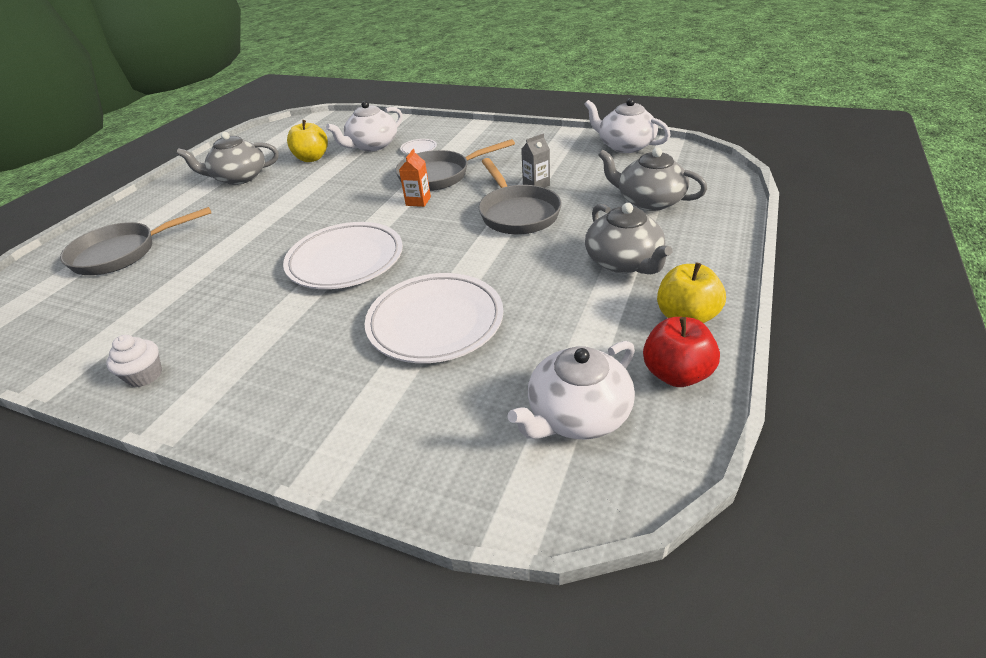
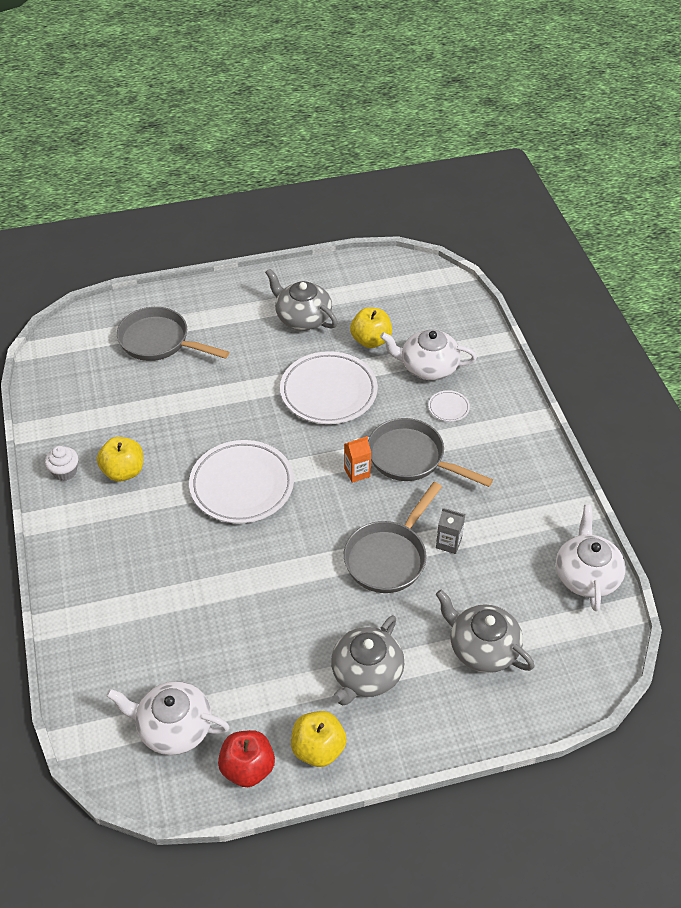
camera: 50 degrees right, 10 degrees up
(216, 329) = (123, 471): none -> yellow apple
(435, 323) = (210, 592): white plate -> white plate (328, 392)
(649, 201) = (482, 648): grey teapot -> grey teapot turned 45 degrees counterclockwise

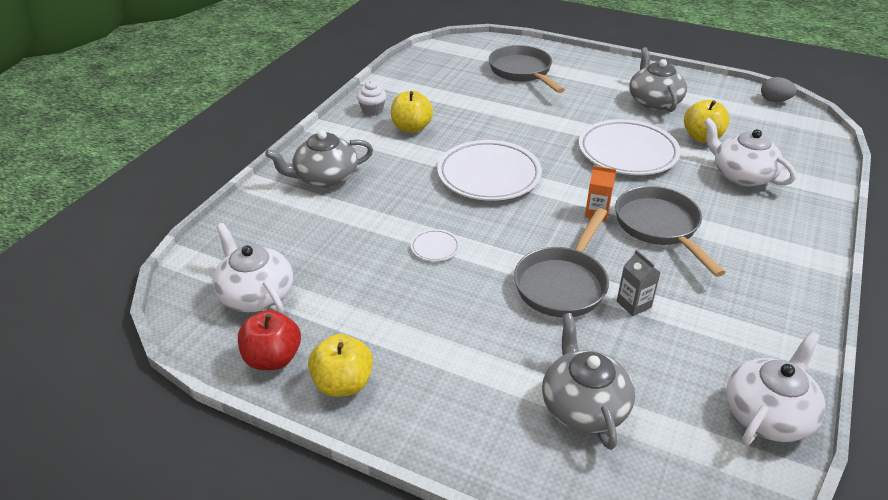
camera: 40 degrees right, 10 degrees down
(366, 674) = (447, 355): grey teapot -> grey teapot (325, 177)
(389, 557) = (563, 283): grey pan -> grey pan turned 45 degrees counterclockwise
(393, 264) = (774, 100): none -> grey egg
(448, 408) = (734, 210): white plate -> white plate (435, 248)

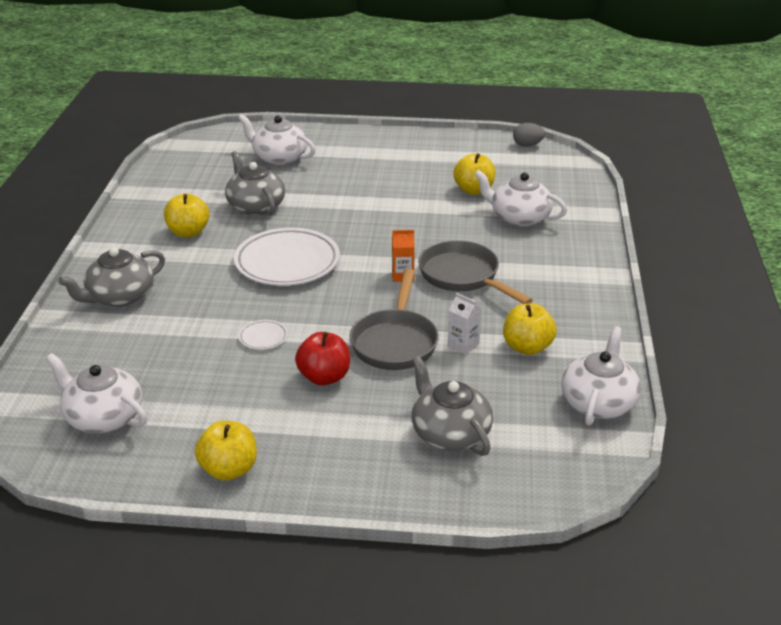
camera: 20 degrees left, 5 degrees down
(273, 358) = (150, 466): red apple -> red apple (324, 377)
(372, 110) = (138, 222): white cupcake -> none
(522, 72) = (279, 158): grey pan -> white teapot
(627, 152) = (411, 216): white plate -> none
(633, 304) = (463, 345): grey carton -> white carton
(654, 101) = (418, 165): grey teapot -> grey teapot (255, 206)
(704, 324) = (527, 347): none -> yellow apple

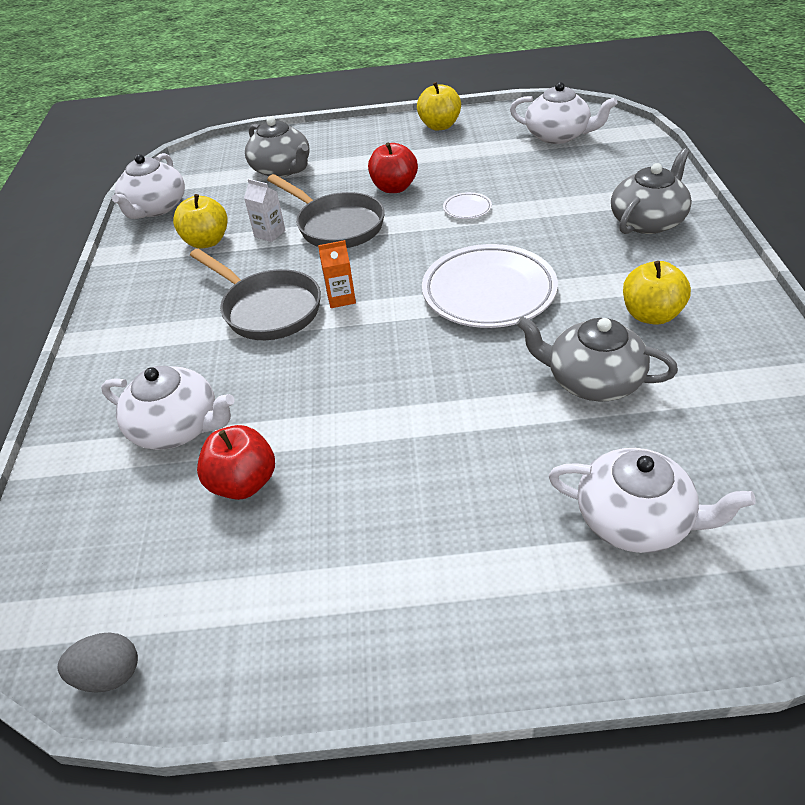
camera: 175 degrees right, 10 degrees up
(255, 206) = (592, 380): grey teapot -> grey teapot turned 150 degrees clockwise
(395, 342) = (336, 225): grey pan -> grey pan turned 135 degrees clockwise
(474, 190) = (243, 483): yellow apple -> red apple

